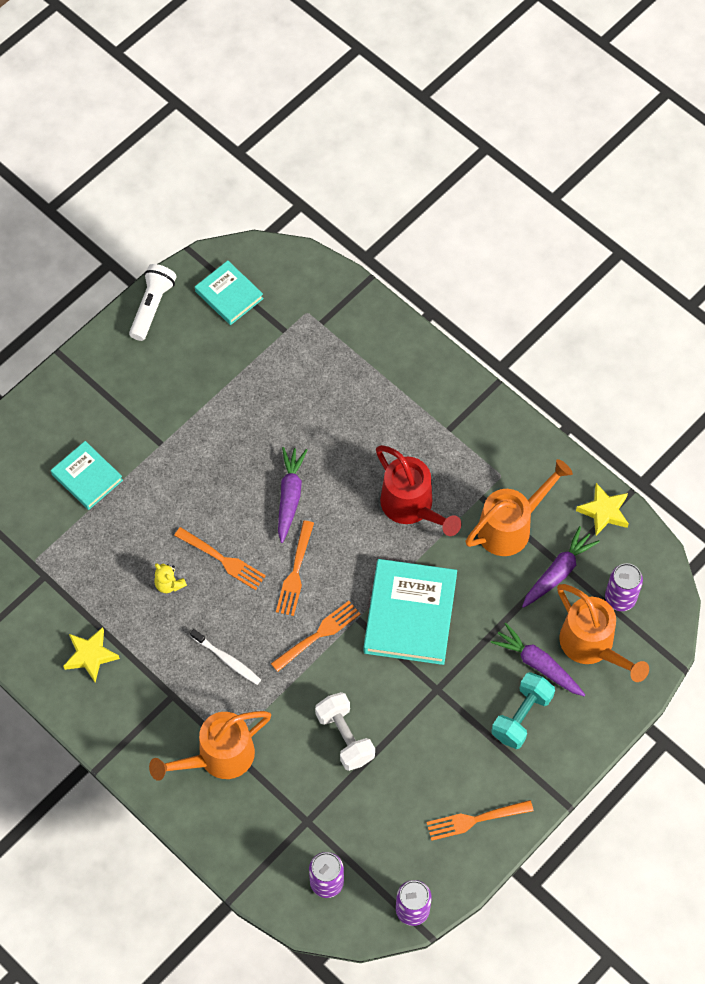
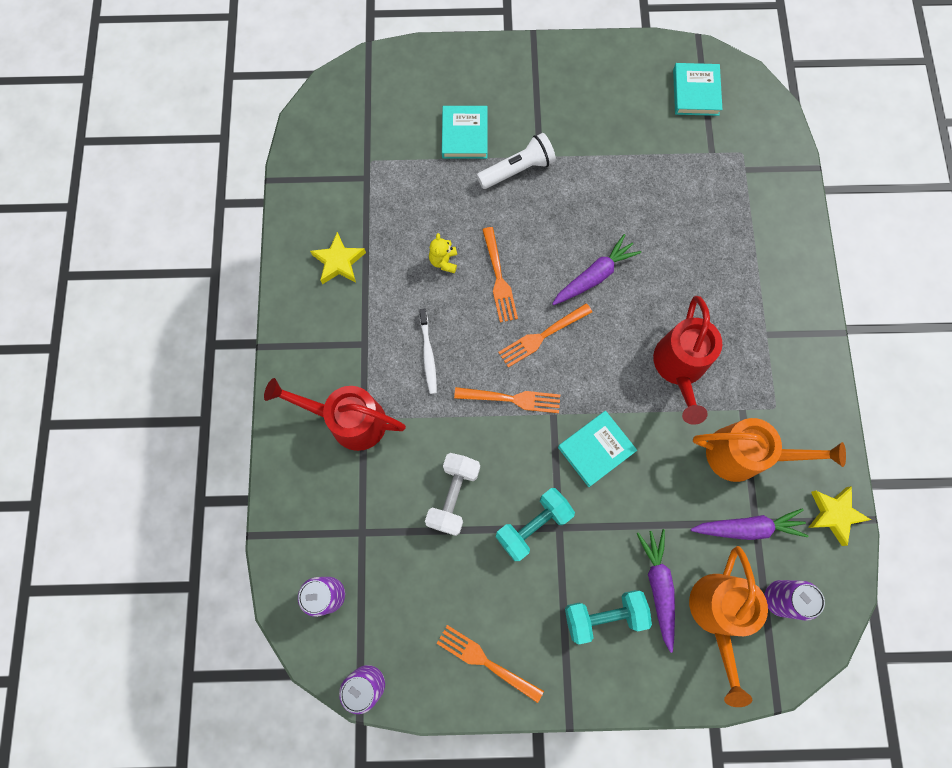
camera: 45 degrees right, 10 degrees up
(152, 306) = (631, 54): white flashlight -> white flashlight (517, 169)
(218, 757) = (349, 420): orange watering can -> red watering can
(410, 614) = (596, 449): turquoise book -> turquoise book, size x0.59
(418, 704) = (533, 525): none -> turquoise dumbbell

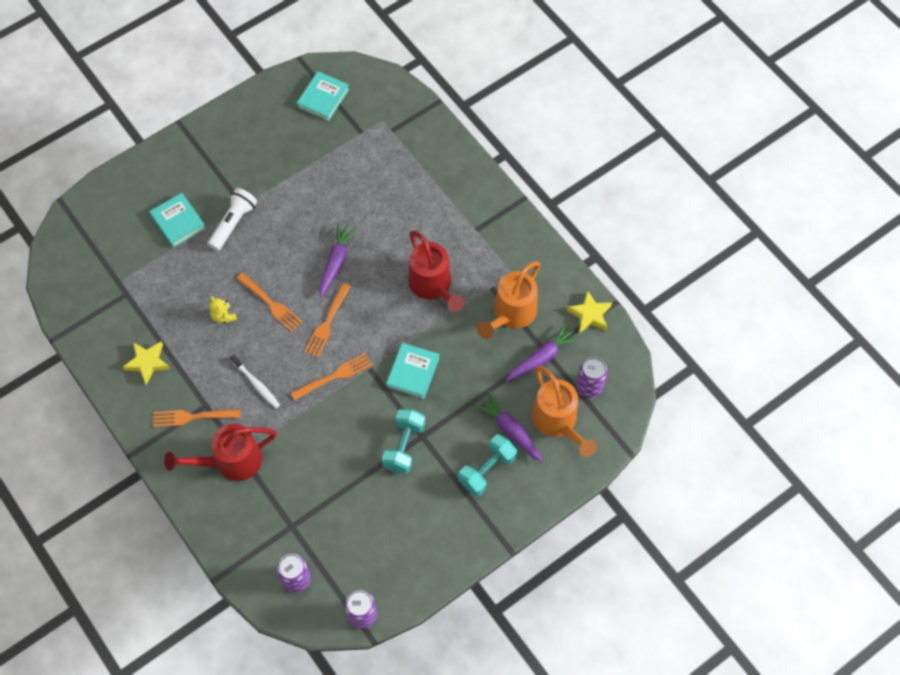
camera: 35 degrees left, 10 degrees down
(453, 496) = (338, 462): white dumbbell -> none
(486, 662) = (431, 549): orange fork -> orange fork (193, 417)
(695, 92) = (323, 98): turquoise book -> turquoise book turned 60 degrees clockwise
(744, 455) = (511, 314): orange watering can -> orange watering can turned 150 degrees clockwise

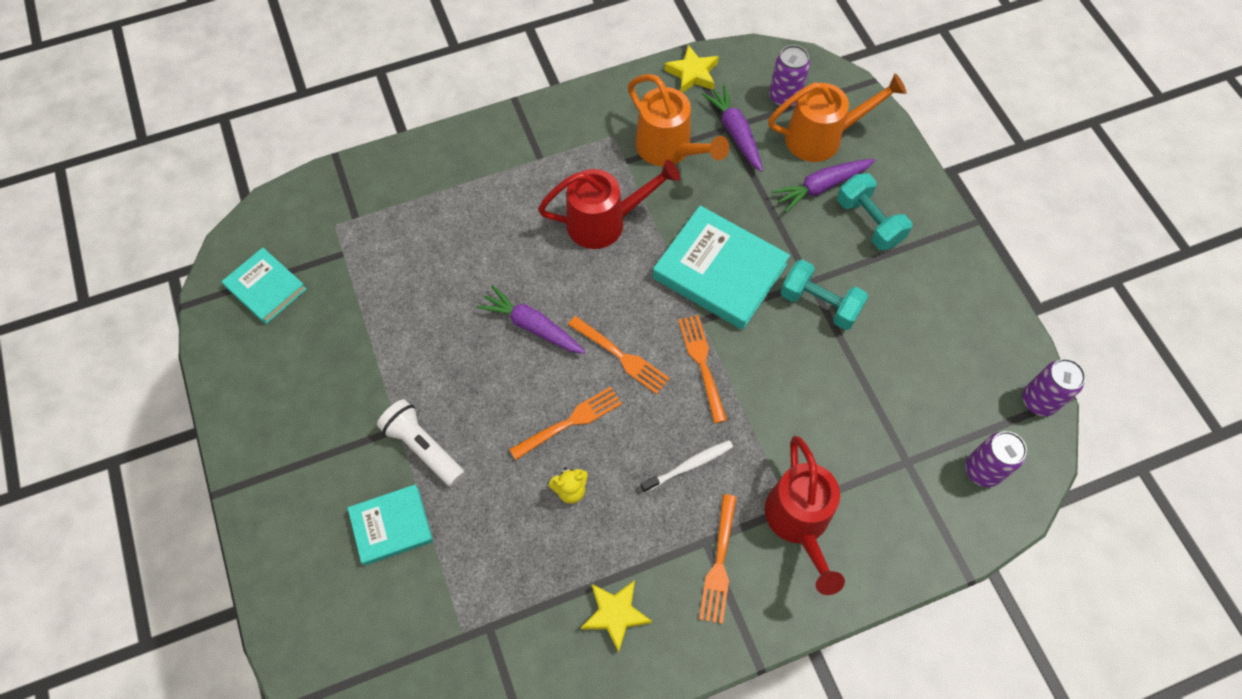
camera: 75 degrees left, 0 degrees up
(413, 372) = (719, 271): turquoise book -> turquoise book, size x1.68

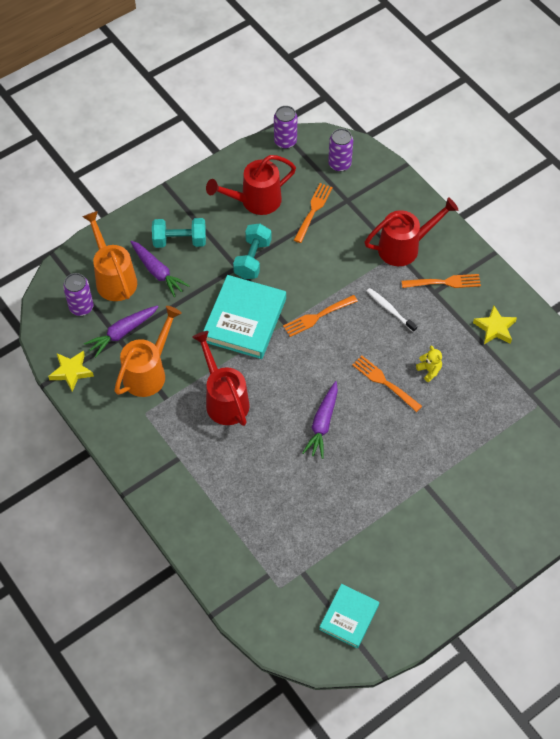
camera: 105 degrees left, 5 degrees down
(391, 526) = (491, 466): turquoise book -> none
(423, 447) = (433, 465): white flashlight -> none
(620, 356) = (327, 364): orange fork -> orange fork (313, 211)
(869, 222) = (180, 241): turquoise dumbbell -> turquoise dumbbell turned 45 degrees clockwise
(924, 330) = (255, 201): none -> red watering can

